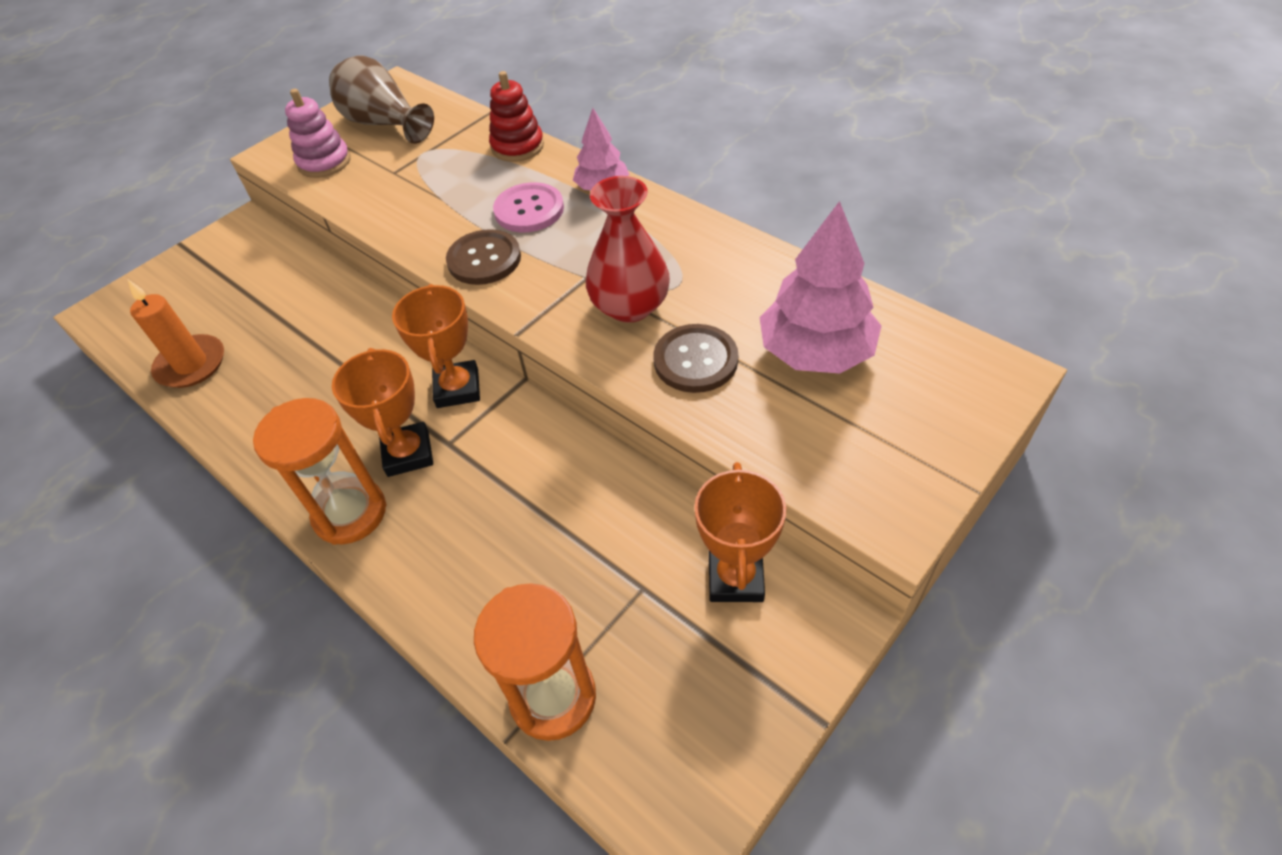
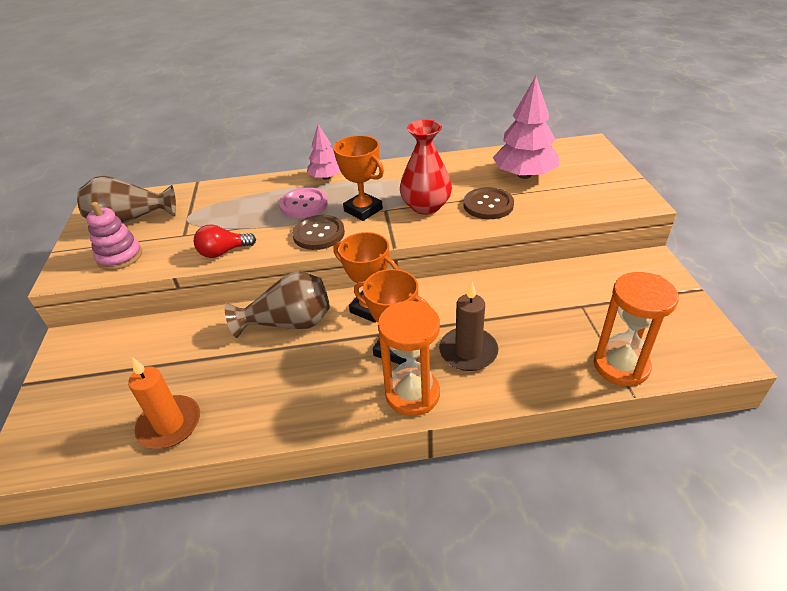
camera: 50 degrees left, 10 degrees down
(380, 343) = (289, 323): none -> brown vase
(389, 218) = (223, 252): none -> red light bulb
(455, 520) = (468, 351): none -> brown candle
(517, 146) = (245, 187): red stacking toy -> none
(735, 578) = (603, 275): orange trophy -> orange trophy (363, 210)

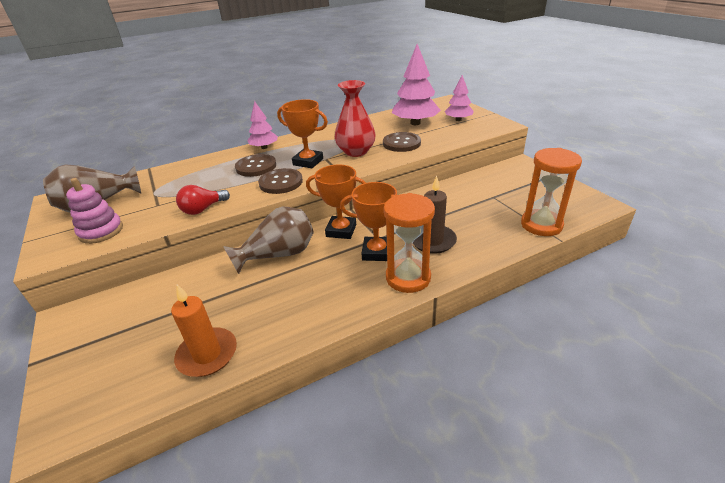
camera: 20 degrees left, 5 degrees down
(304, 204) = (256, 166): pink button -> brown button
(584, 180) = (458, 120): none -> pink tree

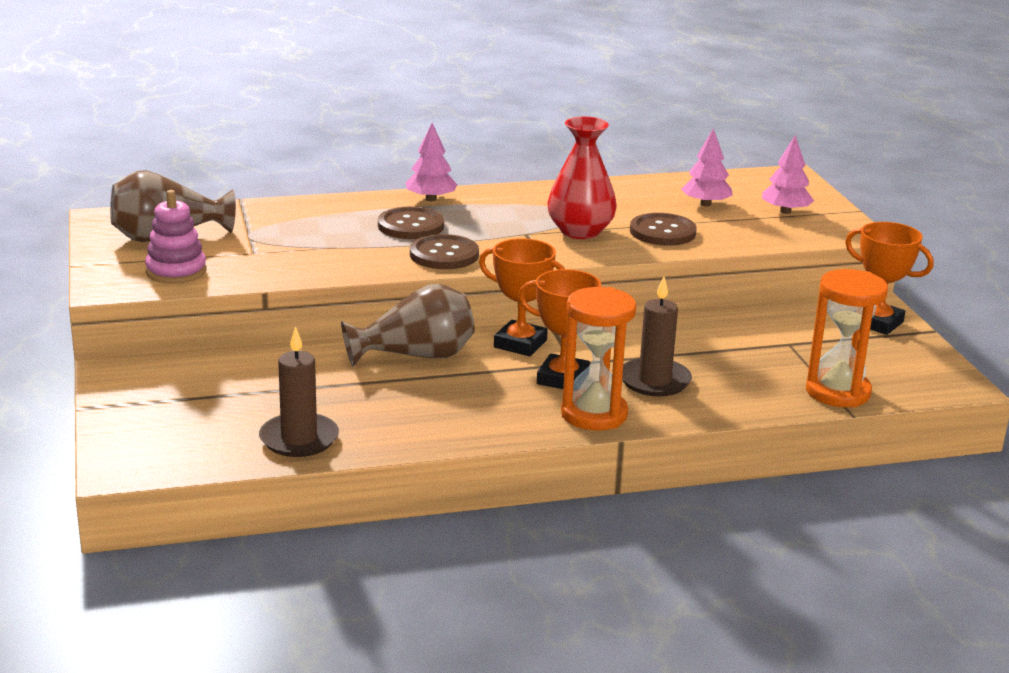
camera: 10 degrees right, 10 degrees down
(203, 209) = (321, 269): red light bulb -> none
(207, 354) = (299, 439): orange candle -> brown candle
(308, 162) = (496, 233): orange trophy -> orange trophy (877, 323)
(415, 123) = (705, 204): pink tree -> pink tree, size x0.59

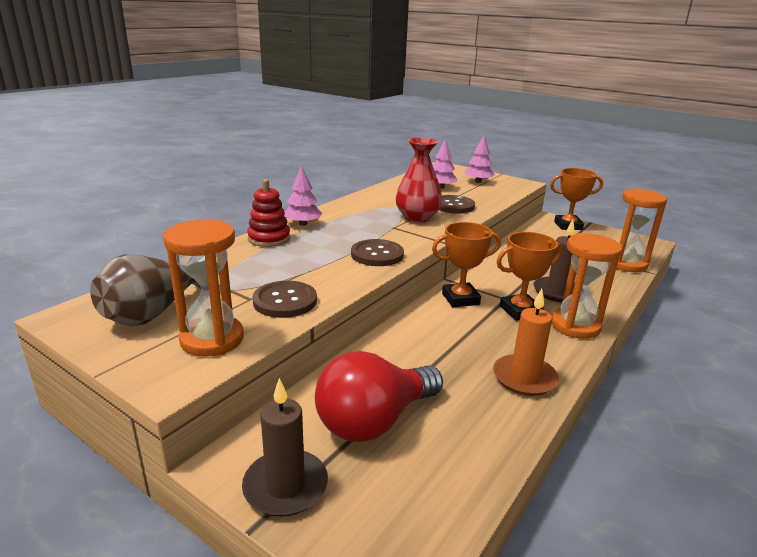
camera: 40 degrees left, 0 degrees up
(176, 271) = (212, 339): pink stacking toy -> orange hourglass
(253, 393) = (374, 421): none -> red light bulb
(299, 439) = (473, 444): brown candle -> brown candle (285, 486)
(367, 204) = (269, 238): none -> red stacking toy
(411, 226) = (322, 243): brown button -> brown button (285, 301)
(416, 356) = (424, 334): brown vase -> none
(437, 424) = (524, 378): none -> orange candle

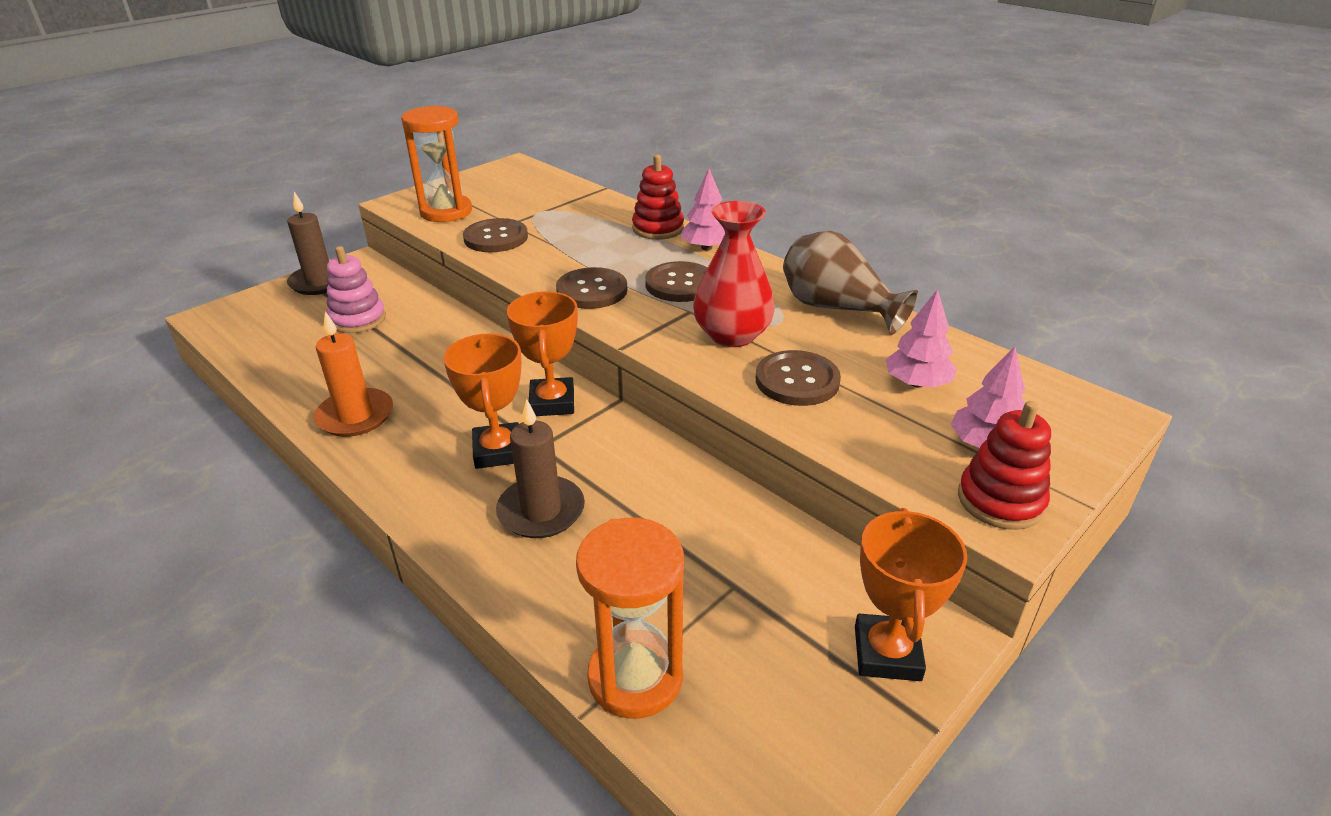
camera: 100 degrees right, 10 degrees up
(155, 312) = (504, 190): brown vase -> brown vase (836, 309)
(360, 230) = (680, 284): none -> brown button
(374, 421) = (358, 319): red light bulb -> pink stacking toy
(510, 182) = (1000, 500): none -> red stacking toy
(575, 326) = (434, 496): orange hourglass -> none

